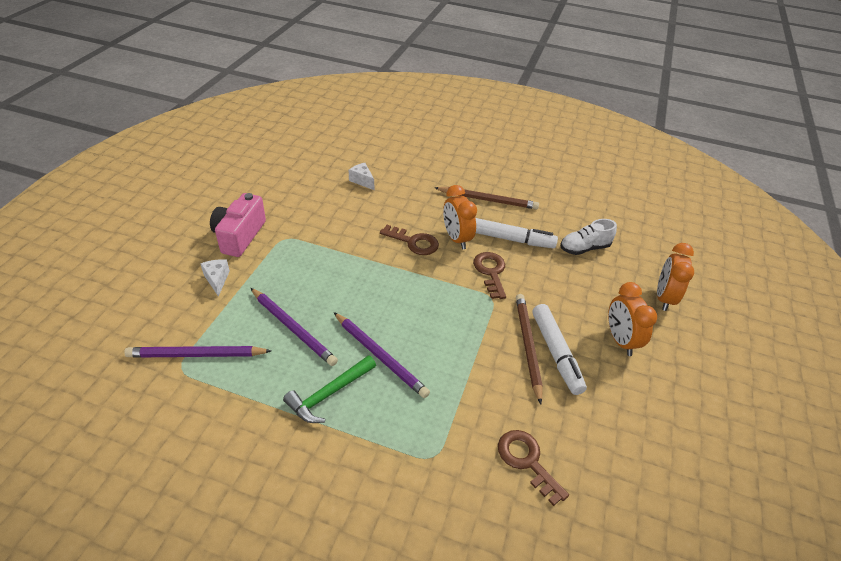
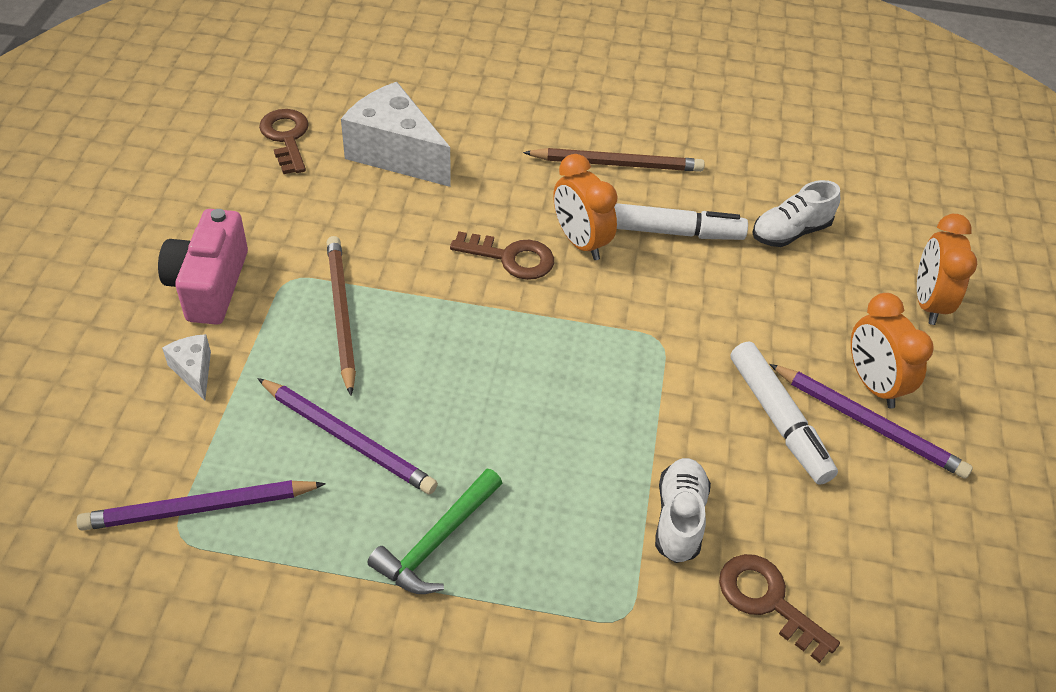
camera: 10 degrees left, 5 degrees up
(362, 181) = (395, 153): white cheese -> white cheese, size x2.16
(380, 356) = (503, 465): purple pencil -> purple pencil (869, 423)
(481, 402) = (679, 518): none -> white shoe
(490, 272) = (649, 295): brown key -> brown key (286, 138)
(527, 346) = (732, 415): brown pencil -> brown pencil (341, 314)

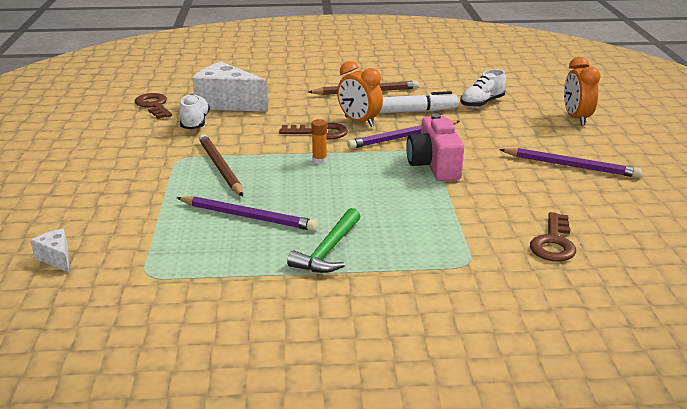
camera: 10 degrees left, 20 degrees down
(194, 371) = (130, 203): white cheese -> white cheese (56, 258)
(199, 509) = (158, 261): purple pencil -> purple pencil (403, 137)
(209, 285) = (126, 167): pink camera -> pink camera (434, 165)
(489, 328) = (319, 160): none -> orange glue stick
(679, 518) = (479, 218): white shoe -> white shoe (195, 122)
(767, 601) = (553, 242): brown key -> brown key turned 105 degrees counterclockwise
(778, 420) = (517, 171): white marker -> none
(873, 384) = (563, 151): orange clock -> none

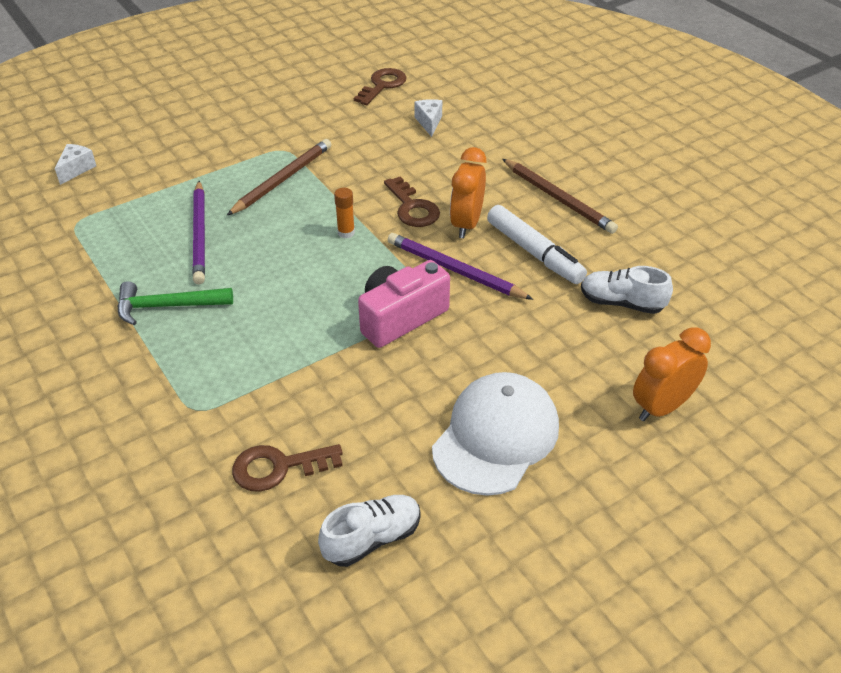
camera: 60 degrees right, 15 degrees up
(195, 122) = (366, 124): white shoe -> white shoe (372, 539)
(227, 103) = (429, 122): white cheese -> white cheese, size x0.46
(570, 165) = (496, 437): purple pencil -> white cap

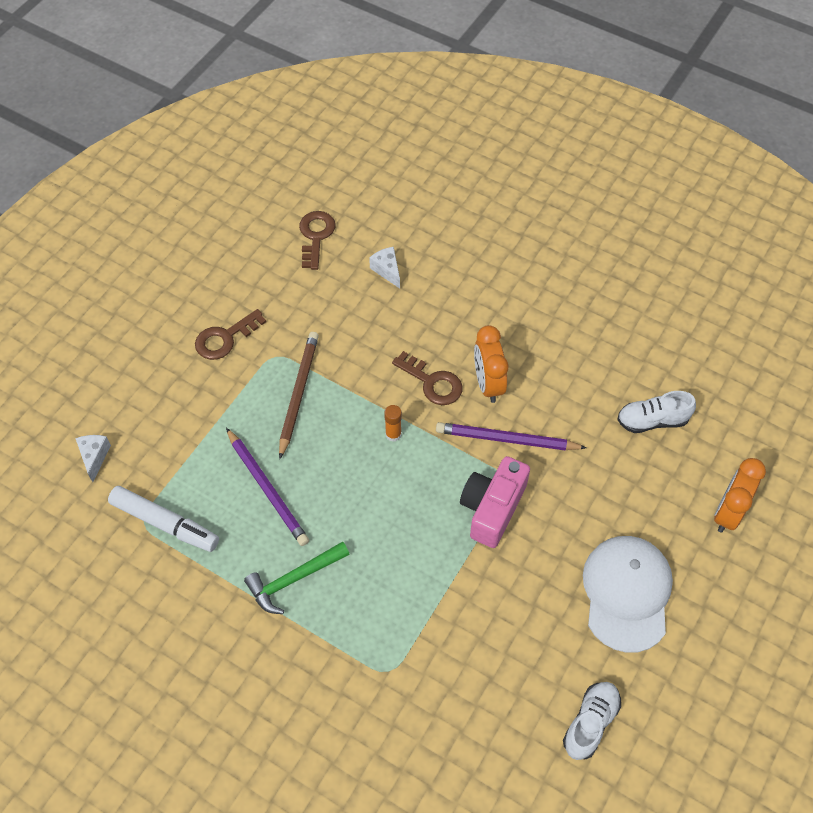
camera: 25 degrees left, 15 degrees up
(278, 467) = (486, 694): brown key -> brown key (225, 338)
(534, 253) = (559, 394): white marker -> white marker (165, 523)
(558, 198) = (547, 323): brown pencil -> none

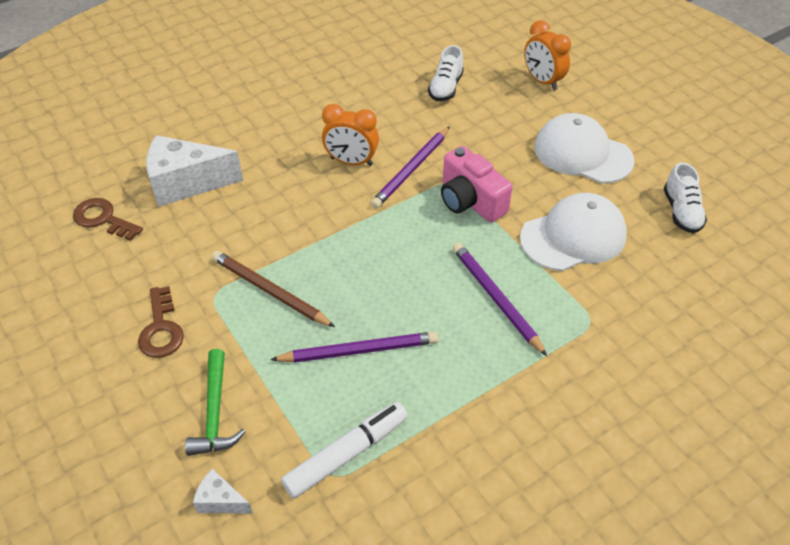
camera: 65 degrees left, 10 degrees down
(294, 579) = (468, 361): green hammer -> green hammer (215, 412)
(376, 577) = (495, 299): none -> purple pencil
(387, 270) = (186, 183): white cheese -> white cheese, size x2.16
(393, 434) = (360, 238): orange glue stick -> none
(432, 382) = (325, 194): brown key -> none
(494, 621) = (573, 236): none -> white cap
(590, 723) = (681, 212): white shoe -> white shoe turned 150 degrees counterclockwise

